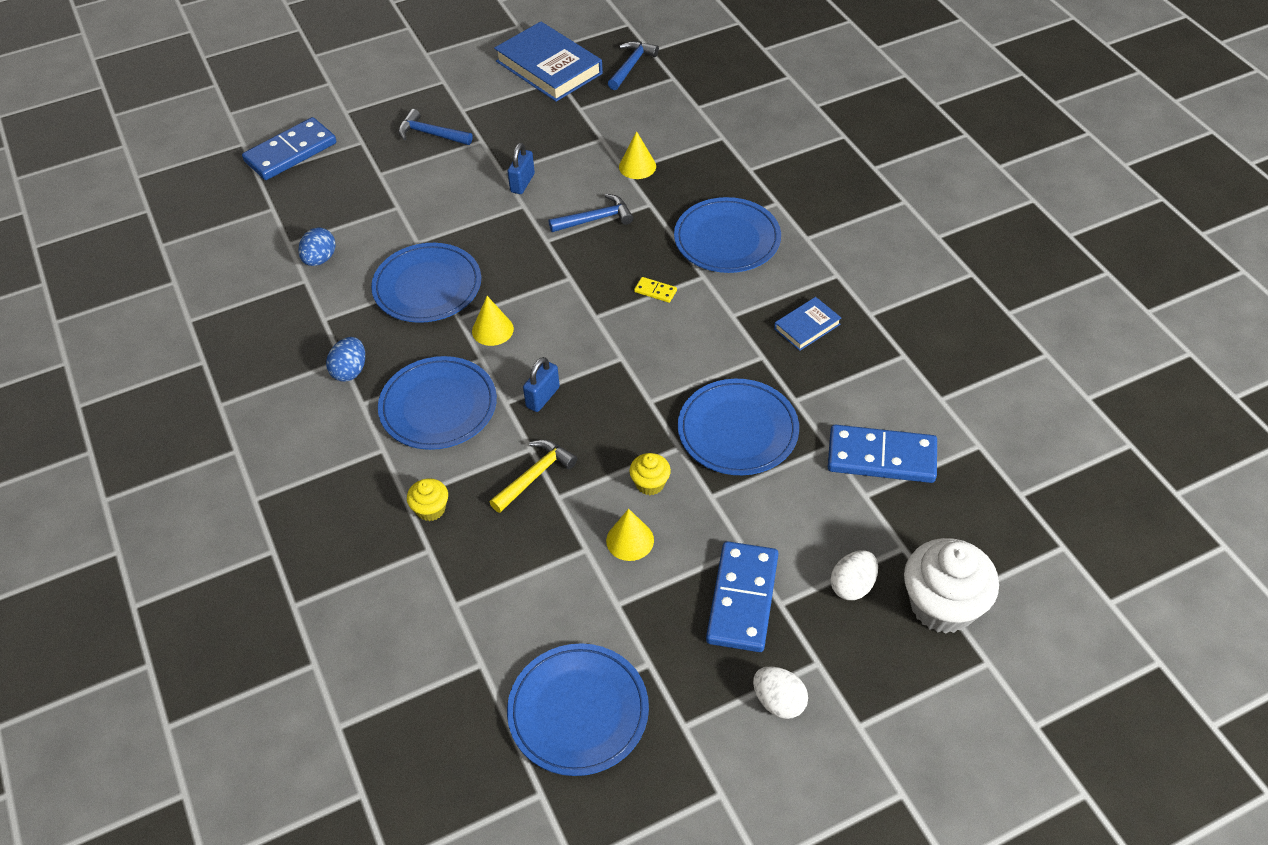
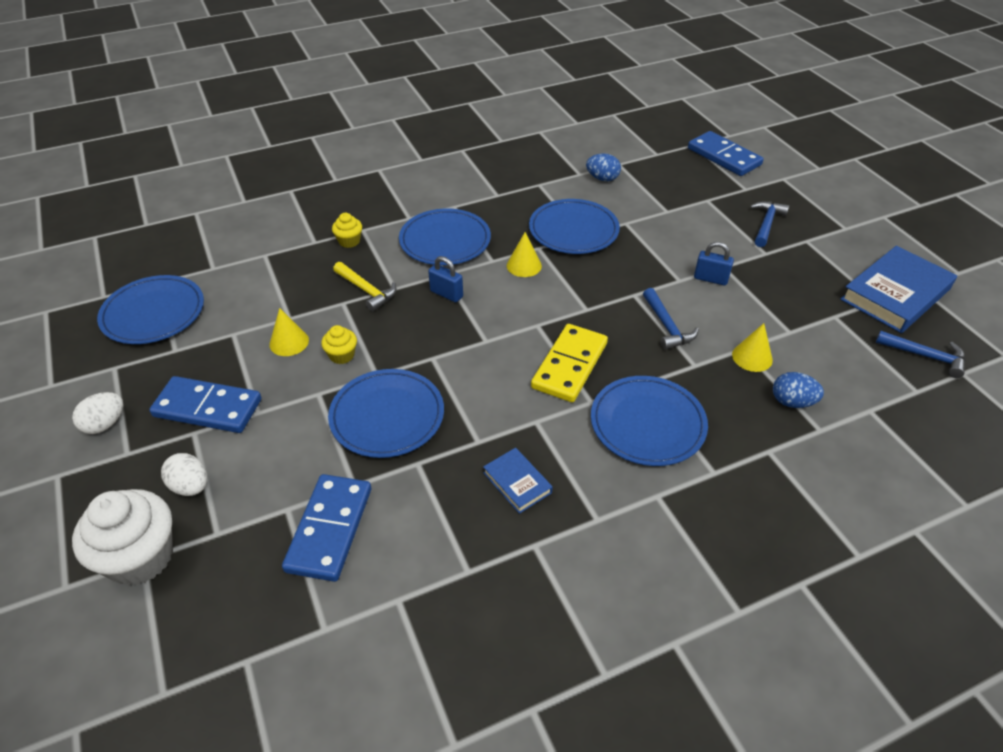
camera: 90 degrees right, 5 degrees down
(350, 371) = (486, 199): blue egg -> blue egg (792, 402)
(655, 291) = (569, 365): yellow domino -> yellow domino, size x2.42

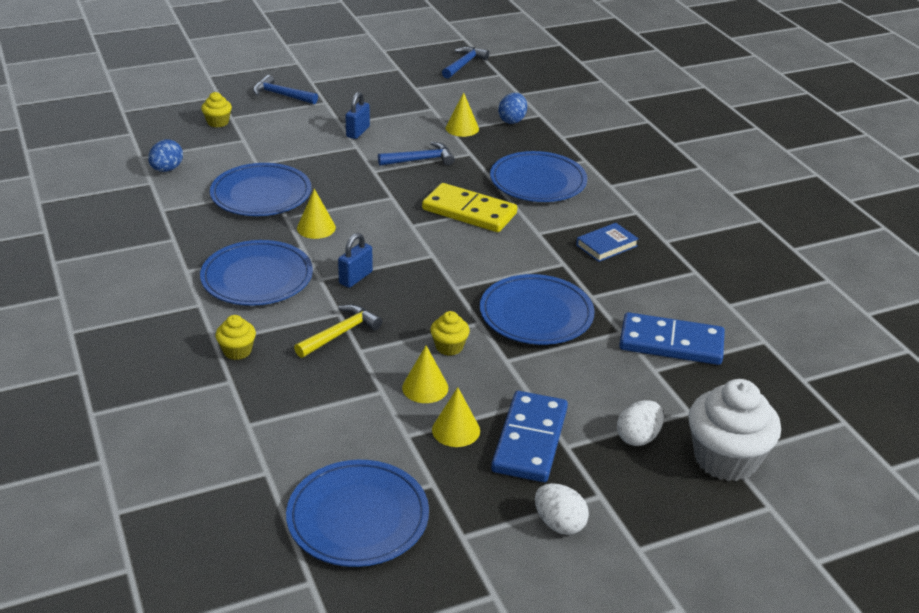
camera: 90 degrees left, 10 degrees down
(232, 361) = (456, 430): none -> yellow cone
(694, 194) = (218, 122): none -> yellow cupcake
(723, 157) = (155, 98): blue domino -> none
(895, 294) = (392, 60): blue book -> none

